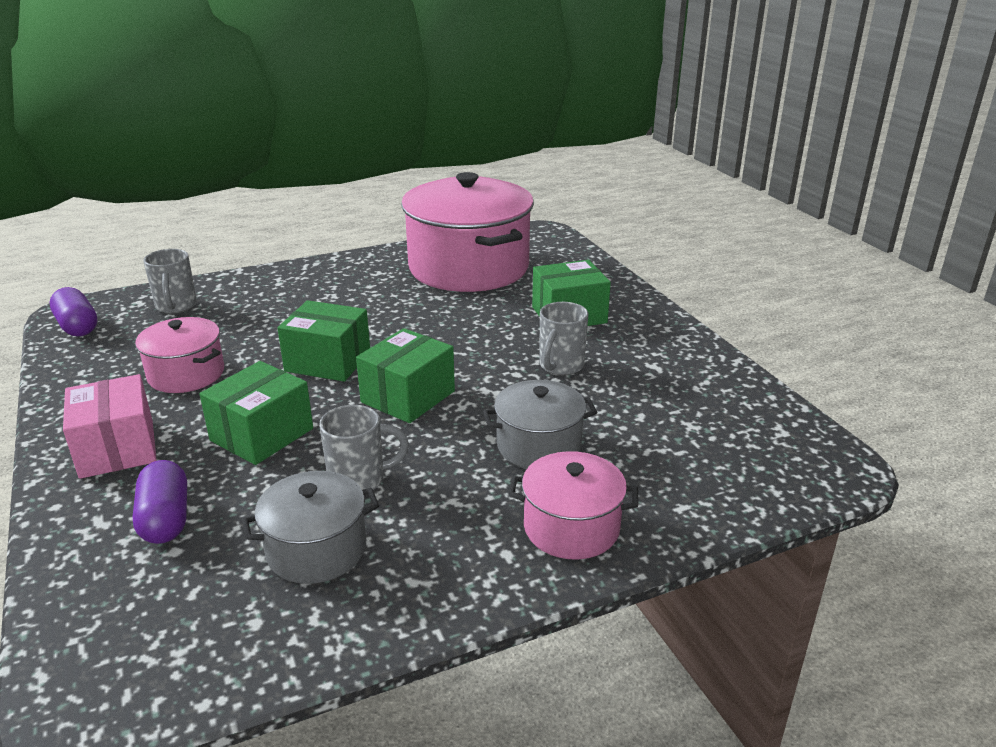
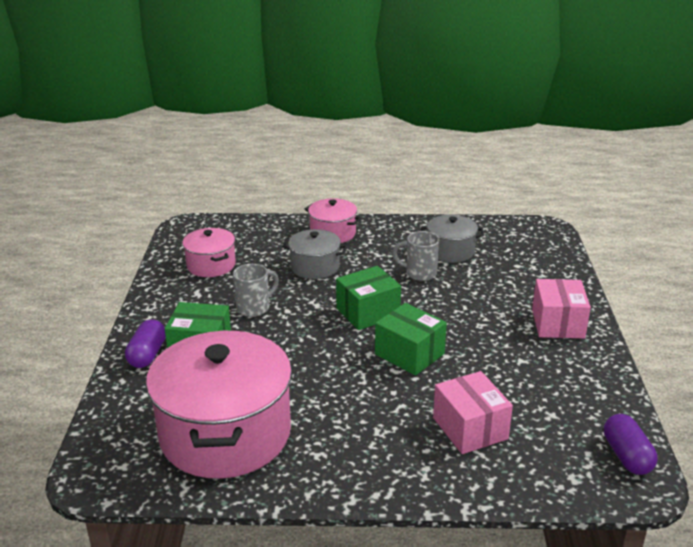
camera: 155 degrees left, 0 degrees up
(165, 519) = (523, 279): purple capsule -> purple capsule (147, 355)
(176, 306) = (533, 459): grey mug -> none
(186, 374) = (518, 370): pink pot -> pink pot (211, 265)
(241, 314) = (470, 428): none -> pink box
(262, 434) = (467, 310): green box -> none

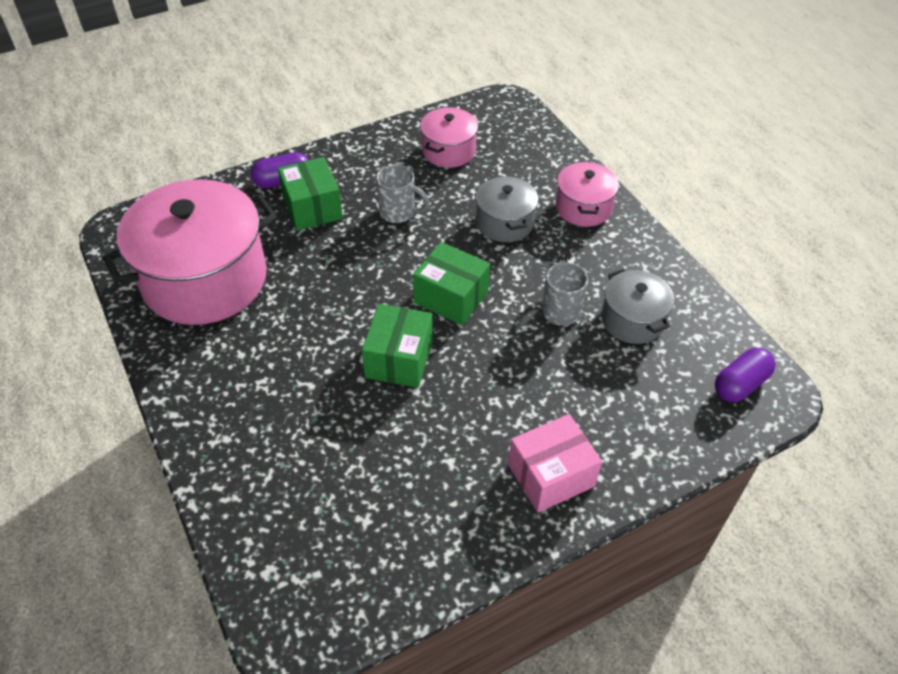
camera: 60 degrees right, 20 degrees up
(470, 428) = (303, 453): pink box -> none
(627, 456) = (330, 614): purple capsule -> purple capsule (740, 384)

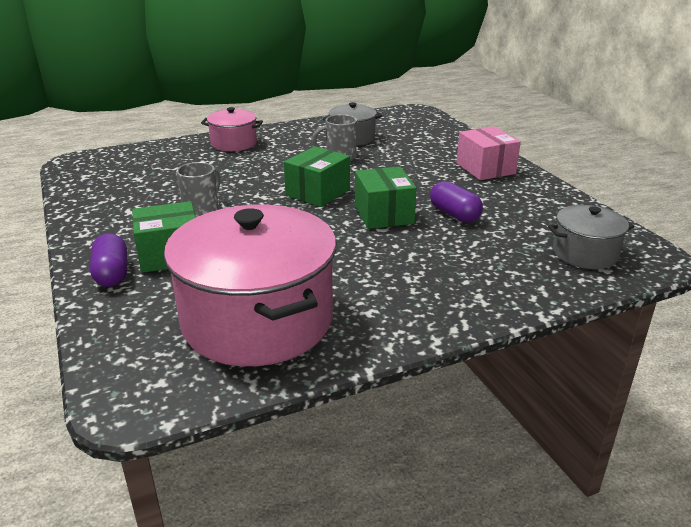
camera: 85 degrees left, 20 degrees down
(399, 359) = (383, 214): green box -> green box turned 60 degrees clockwise
(448, 151) = (127, 187): pink pot -> none
(504, 223) = (237, 169): grey pot -> grey pot (585, 253)
(740, 384) = (407, 118): purple capsule -> purple capsule (454, 214)

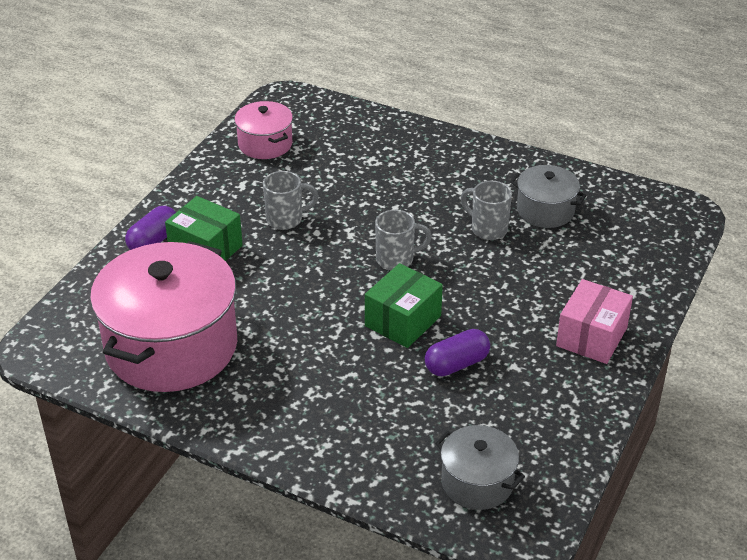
camera: 50 degrees right, 10 degrees up
(234, 143) = (431, 150): pink pot -> pink pot (265, 144)
(318, 192) = (396, 259): green box -> grey mug
(454, 214) = (456, 364): purple capsule -> purple capsule turned 45 degrees clockwise

